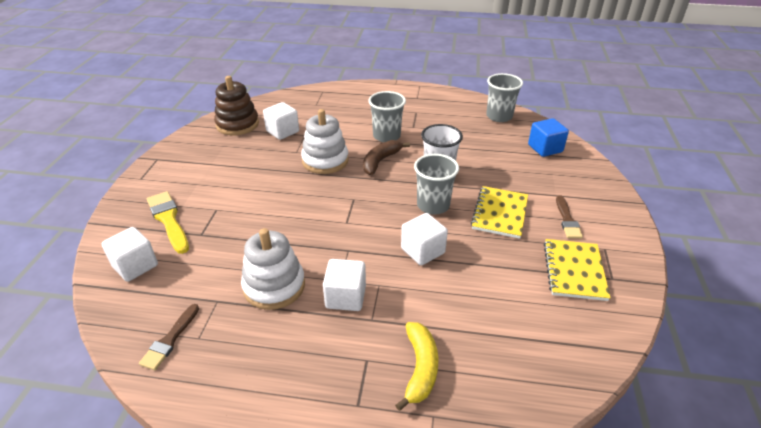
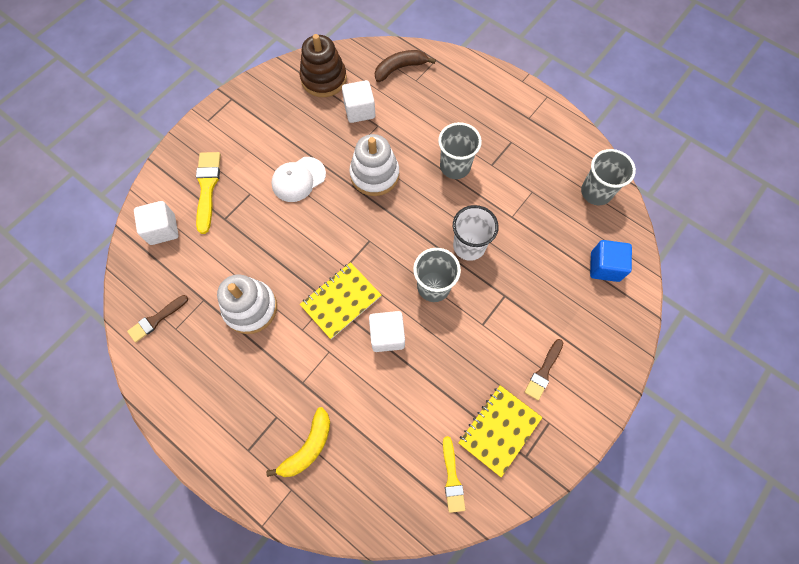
camera: 30 degrees right, 30 degrees up
(258, 185) = (298, 179): none -> white cap
(345, 297) = (296, 349): white cube -> none
(380, 161) = (425, 201): brown banana -> brown banana (400, 68)
(500, 213) = (487, 329): yellow notebook -> yellow notebook (341, 301)
(572, 323) = (452, 478): none -> yellow brush

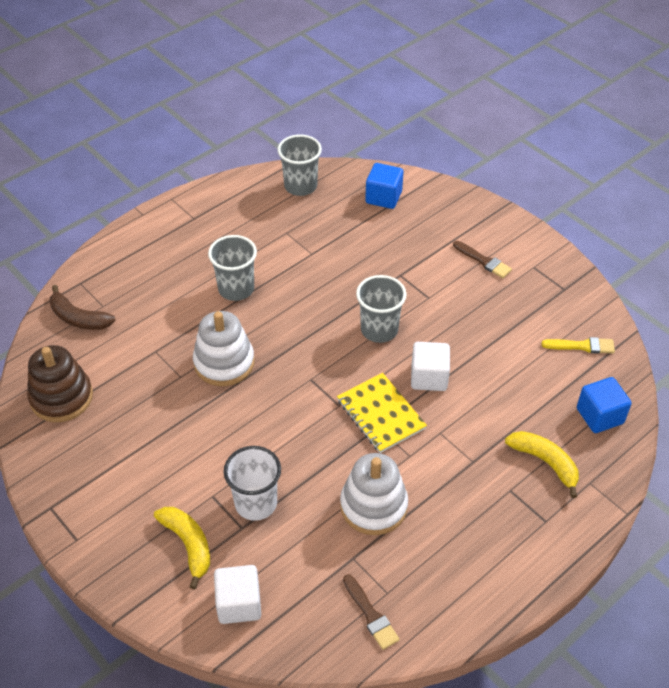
camera: 80 degrees left, 20 degrees down
(207, 187) = (188, 545): yellow brush -> yellow banana
(298, 179) = (207, 440): white cap -> none
(359, 110) = (126, 366): white cube -> none
(368, 498) = (599, 416): none -> blue cube
(400, 68) = (78, 318): brown banana -> brown banana turned 45 degrees counterclockwise
(469, 246) = (338, 293): white cup -> white cup (256, 503)
(499, 430) = (538, 303): yellow notebook -> none

